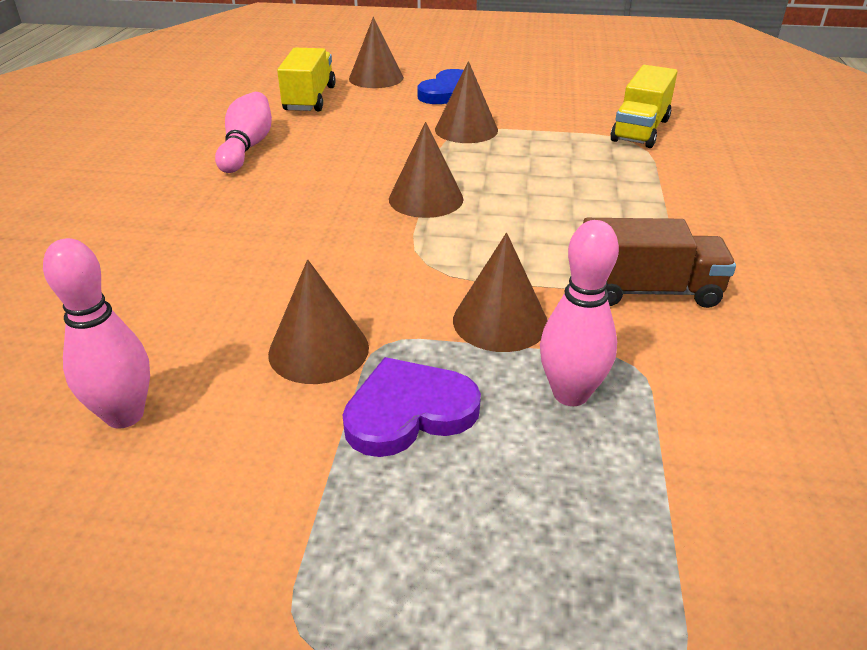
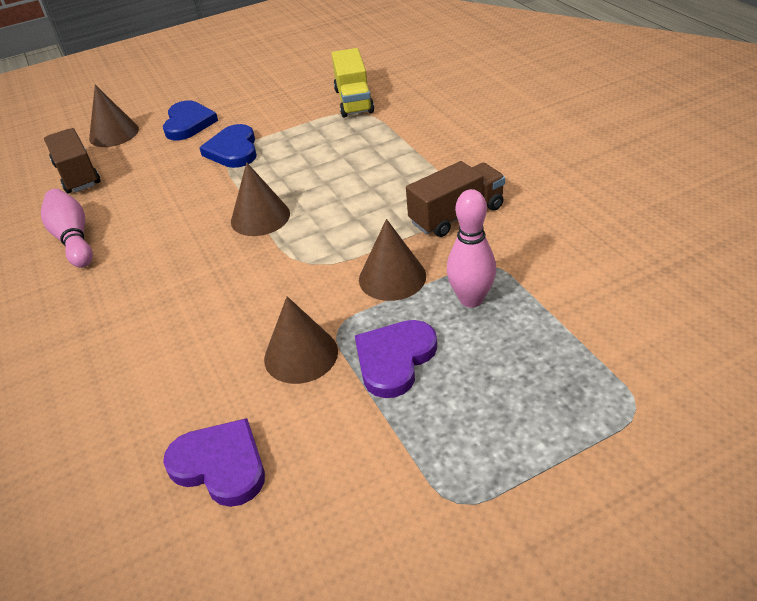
camera: 30 degrees left, 5 degrees up
(124, 415) = (220, 465): pink bowling pin -> purple heart
(309, 99) = (77, 175): yellow truck -> brown truck
(466, 129) = (233, 150): brown cone -> blue heart

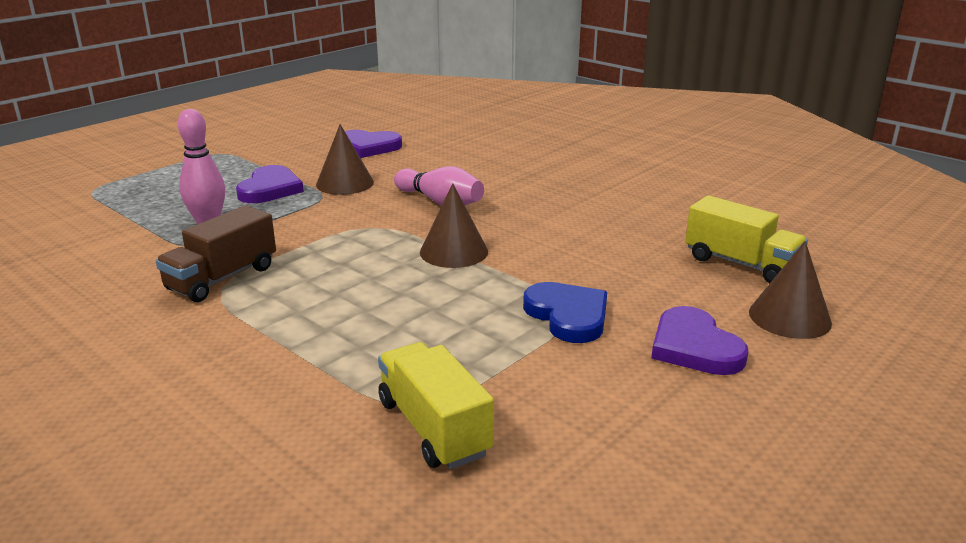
camera: 155 degrees right, 15 degrees down
(73, 239) = (635, 215): pink bowling pin -> pink bowling pin (440, 202)
(77, 175) = (741, 264): brown truck -> yellow truck
(188, 123) = (694, 347): blue heart -> purple heart
(392, 277) = (285, 226): brown cone -> none

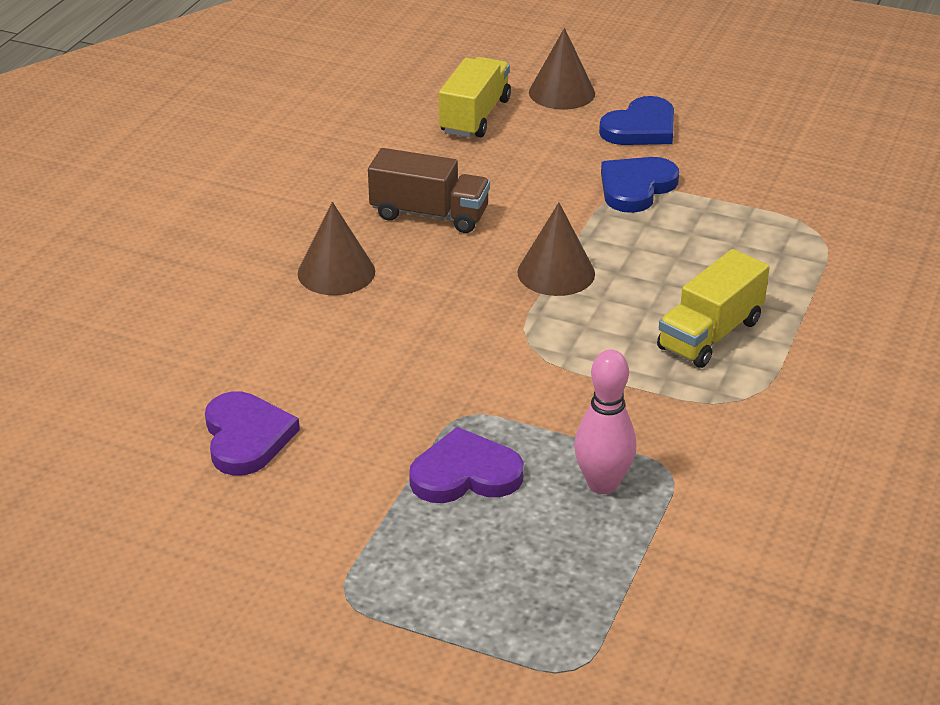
camera: 110 degrees left, 10 degrees up
(222, 278) = (724, 407): brown truck -> brown truck (429, 214)
(345, 183) = (408, 411): brown cone -> brown cone (336, 272)
(434, 428) = (837, 216): yellow truck -> yellow truck (710, 334)
(440, 202) = (428, 314): pink bowling pin -> none
(694, 347) = (641, 128): purple heart -> blue heart

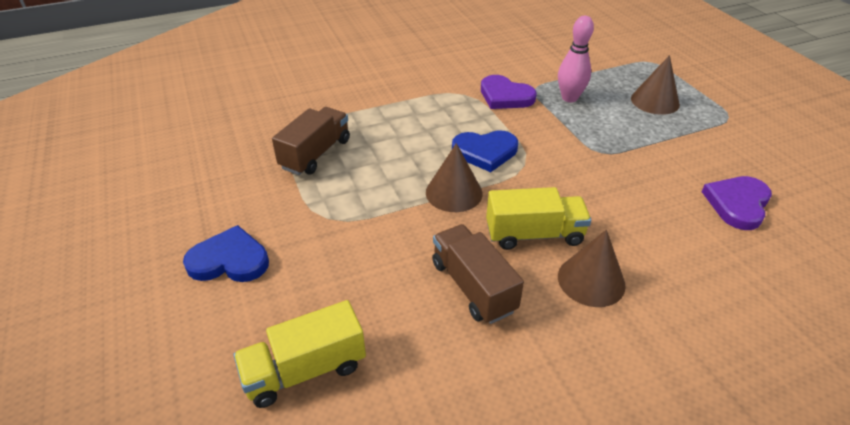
camera: 135 degrees left, 5 degrees up
(465, 474) = (628, 130): purple heart -> purple heart (505, 96)
(562, 92) = (205, 343): brown cone -> brown cone (655, 101)
(636, 187) = (319, 216): blue heart -> blue heart (485, 152)
(710, 334) = (431, 121): yellow truck -> yellow truck (534, 234)
(748, 228) = (315, 154): none -> brown truck

